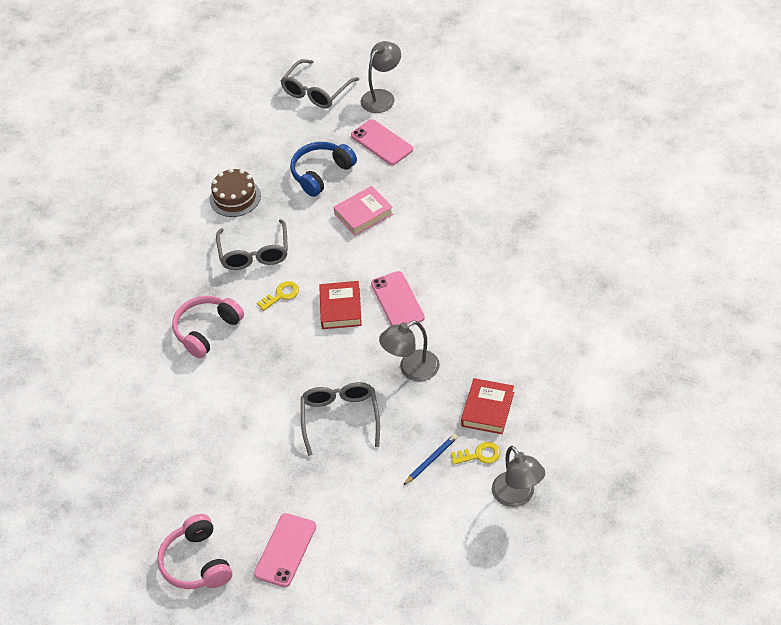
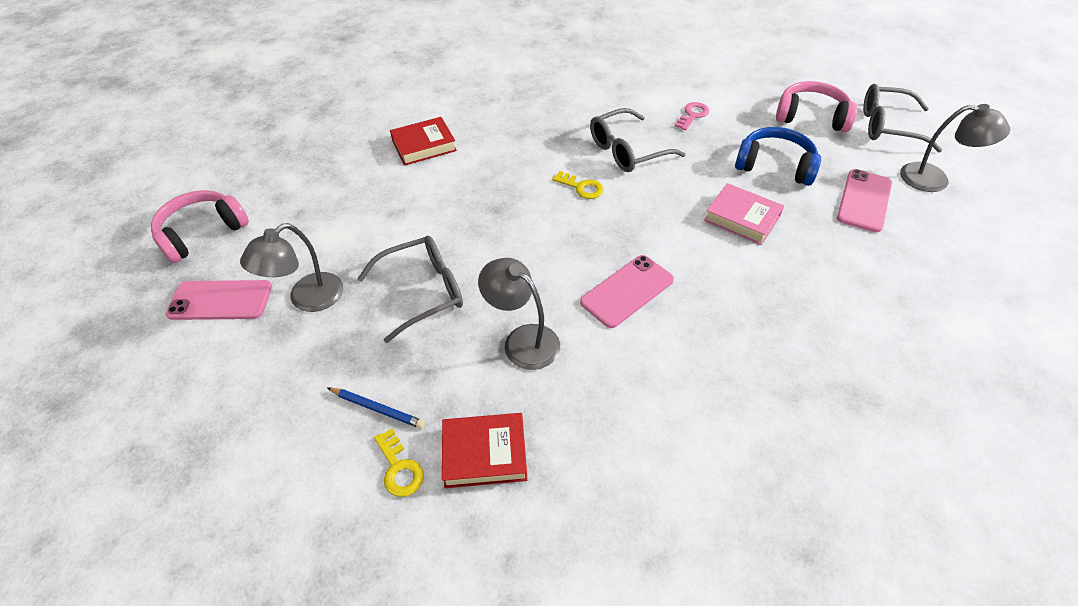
camera: 65 degrees right, 0 degrees up
(207, 330) = (507, 149): pink headphones -> pink headphones (811, 117)
(235, 197) = (692, 115): brown cake -> pink key
(341, 308) = (588, 242): red book -> red book (424, 145)
(518, 496) = (331, 548): grey lamp -> grey lamp (307, 299)

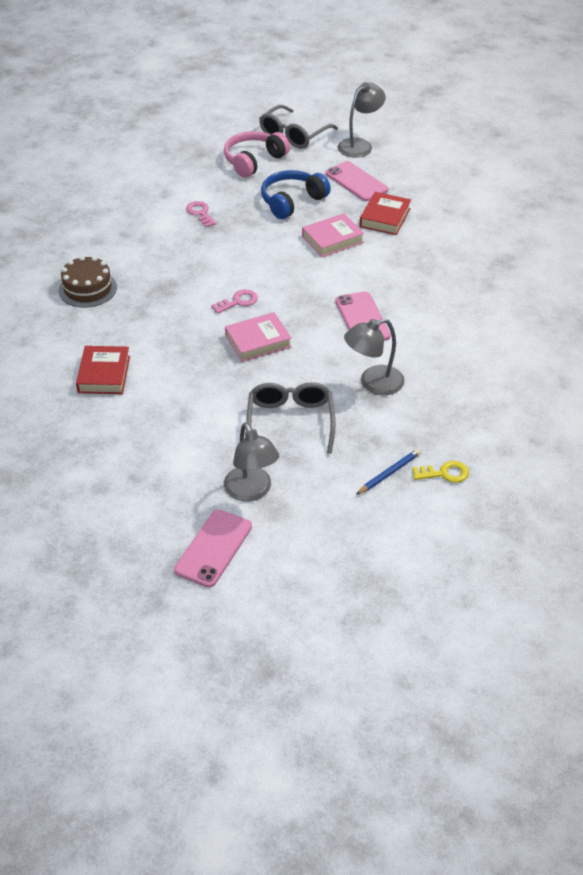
camera: 65 degrees left, 5 degrees down
(202, 233) = (109, 551): pink headphones -> none
(484, 453) = (456, 429): red book -> red book (385, 218)
(529, 95) = (87, 289): none -> brown cake
(531, 223) = (258, 341): none -> pink book
(581, 187) = (238, 301): yellow key -> pink key
(627, 150) = (214, 262): grey glasses -> none

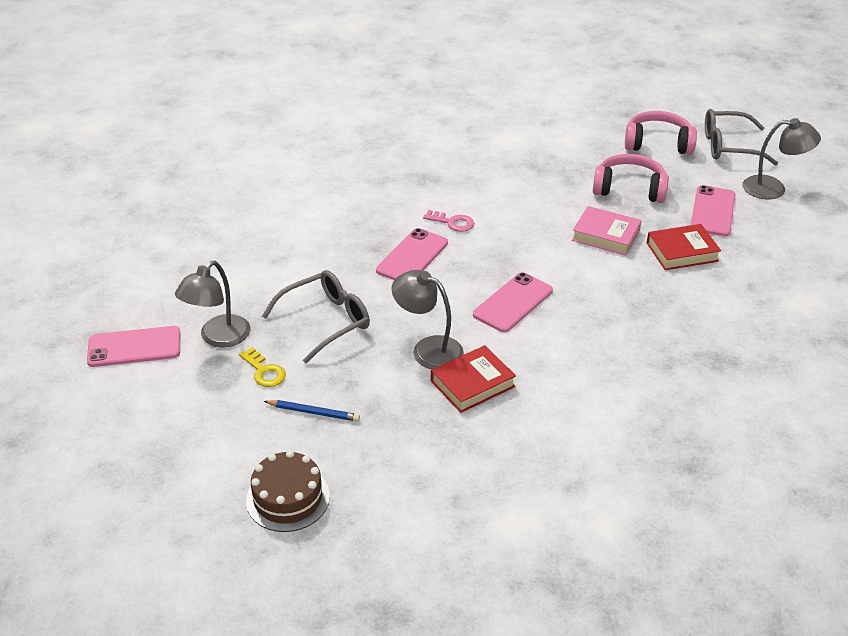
camera: 55 degrees right, 5 degrees down
(87, 289) = (381, 144): brown cake -> brown cake (288, 498)
(104, 374) = (288, 199): red book -> red book (472, 384)
(200, 213) = (545, 150): pink key -> none
(258, 341) = (412, 256): pink book -> pink phone
(292, 201) = (629, 189): blue headphones -> pink headphones
(445, 473) = (347, 451): yellow key -> yellow key (264, 371)

